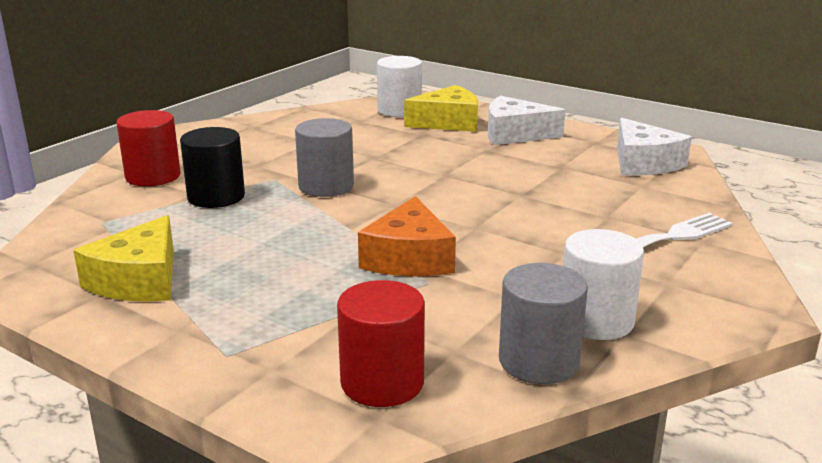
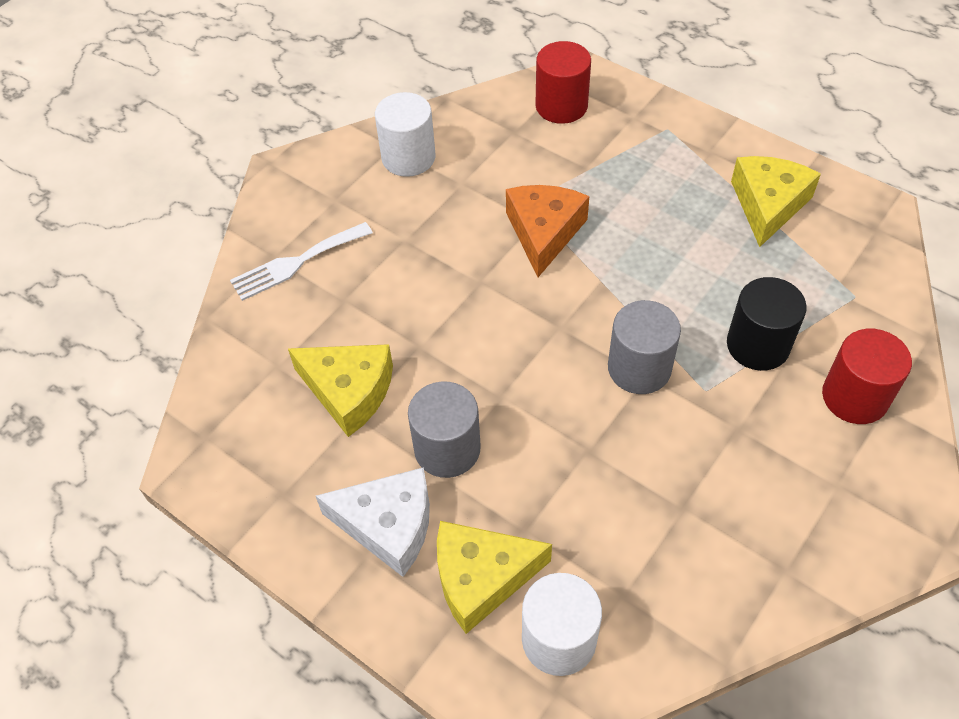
camera: 175 degrees left, 30 degrees up
(539, 361) = (459, 122): grey cylinder -> grey cylinder (447, 449)
(572, 175) = (349, 391): none -> yellow cheese
(643, 163) = (249, 423): white cheese -> none

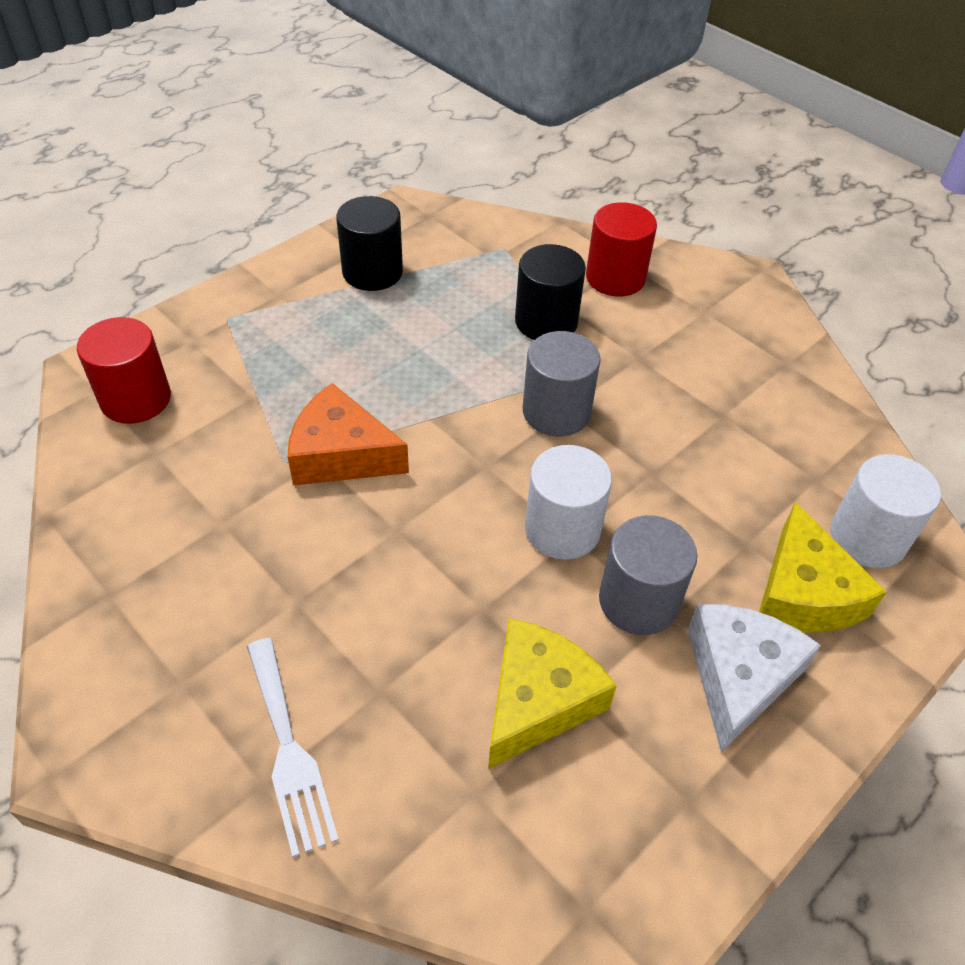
camera: 85 degrees left, 5 degrees down
(408, 157) = (141, 577): white cylinder -> white cylinder (562, 529)
(768, 205) = (372, 272): yellow cheese -> black cylinder

